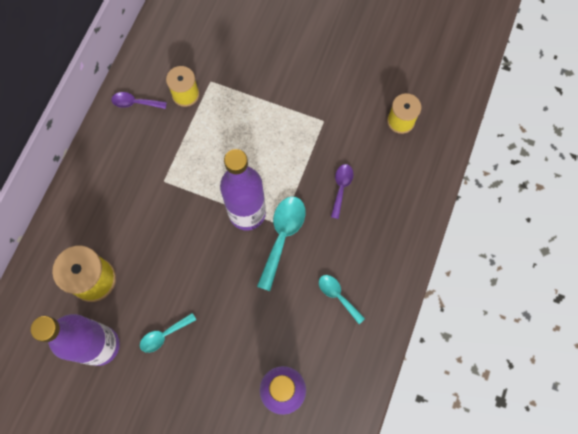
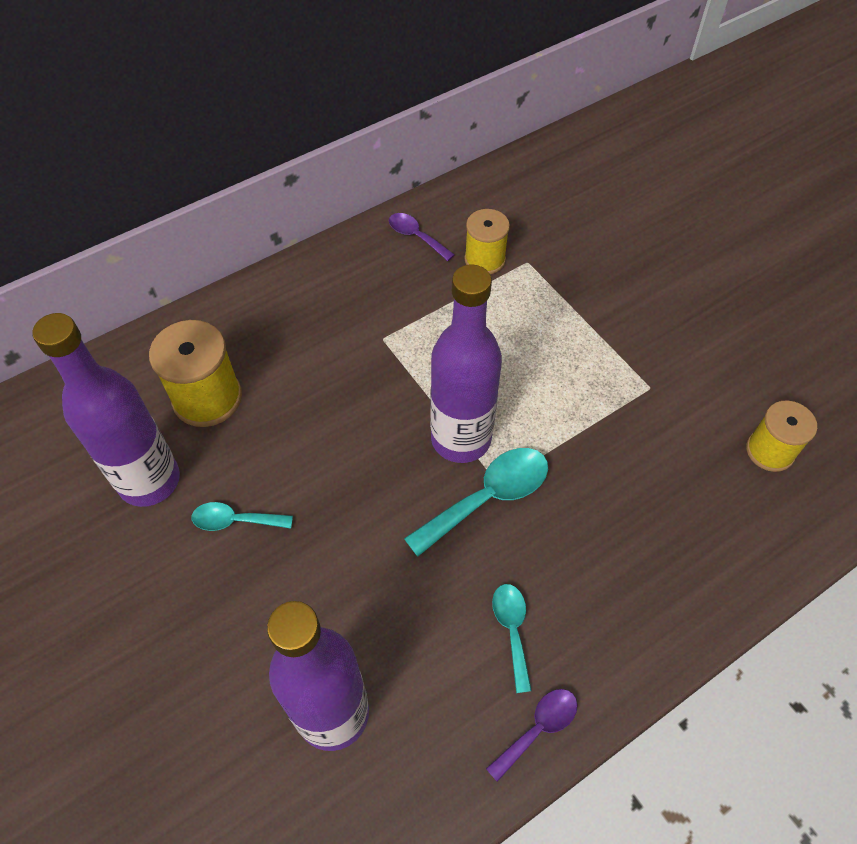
camera: 35 degrees right, 15 degrees down
(341, 188) = (619, 486): purple spoon -> purple spoon (538, 728)

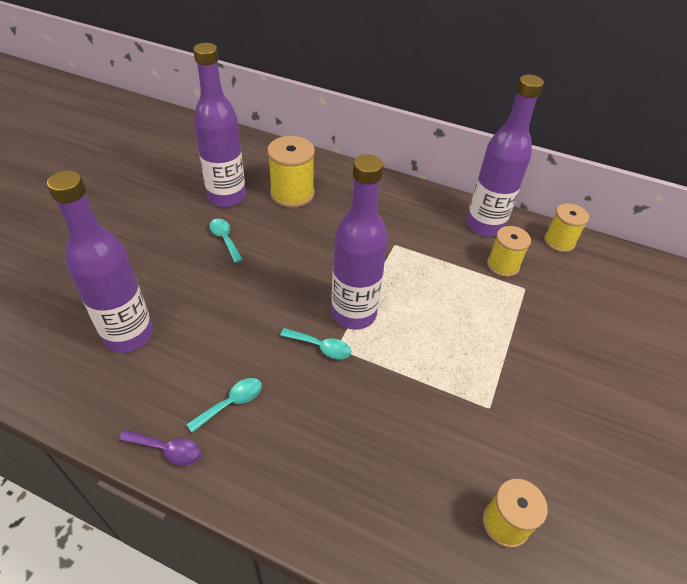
camera: 55 degrees right, 10 degrees down
(416, 236) = (484, 225): purple spoon -> purple bottle
(486, 190) = (559, 241): none -> yellow spool
(488, 497) = (321, 347): turquoise spoon -> turquoise spoon, size x0.59

